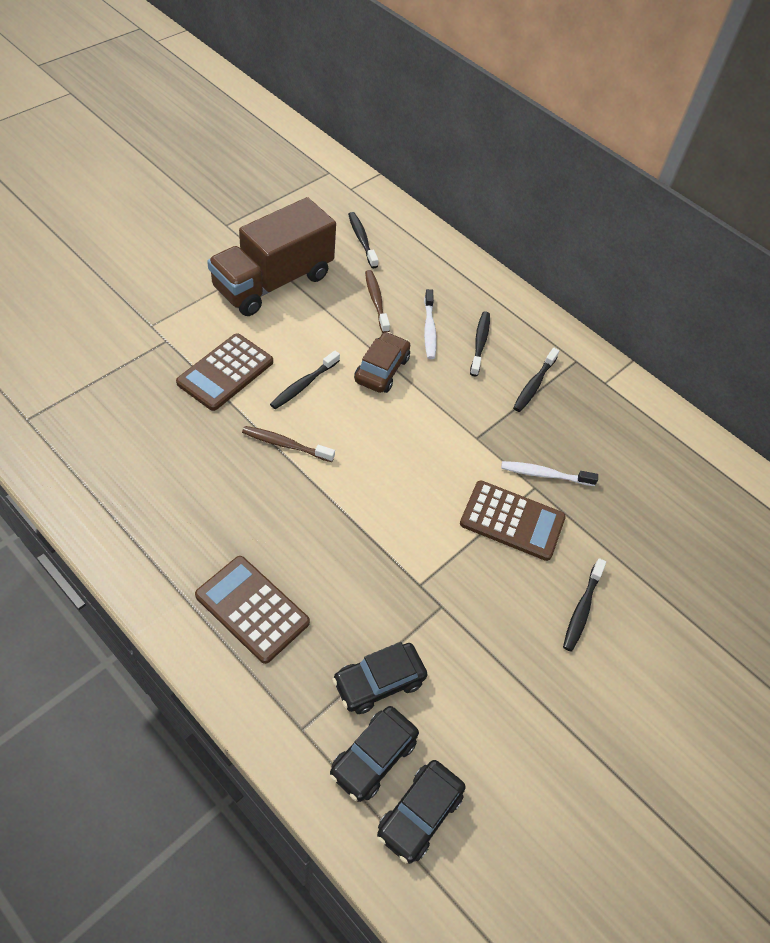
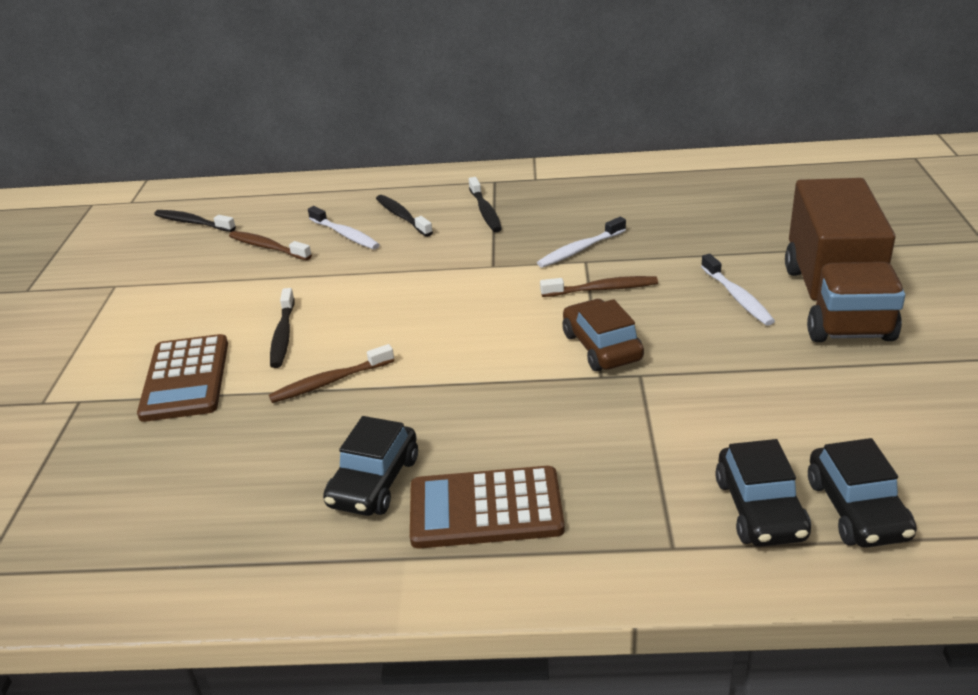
camera: 35 degrees left, 20 degrees down
(273, 282) = (141, 294): brown truck -> brown truck (836, 301)
(379, 682) = (677, 459): black car -> black car (374, 482)
(382, 369) = (343, 281): brown car -> brown car (602, 347)
(512, 521) = (602, 289): brown calculator -> brown toothbrush
(582, 609) = (737, 297): black toothbrush -> white toothbrush

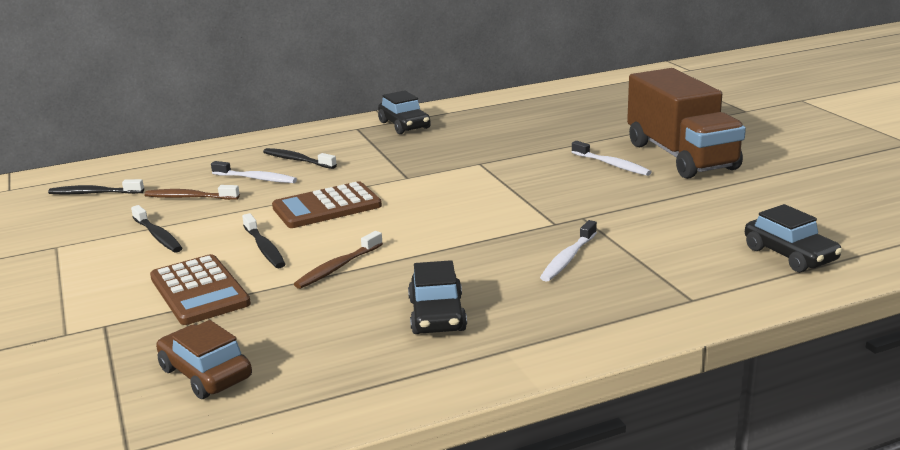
camera: 25 degrees left, 10 degrees down
(485, 211) = (368, 147): black toothbrush -> black toothbrush (158, 236)
(485, 509) = (540, 310): brown calculator -> brown calculator (327, 207)
(579, 250) = (469, 157): white toothbrush -> white toothbrush (568, 258)
(602, 289) = (509, 176): brown toothbrush -> none
(602, 347) = (540, 208): brown car -> brown car (205, 373)
(760, 509) = (730, 268): black car -> black car (404, 125)

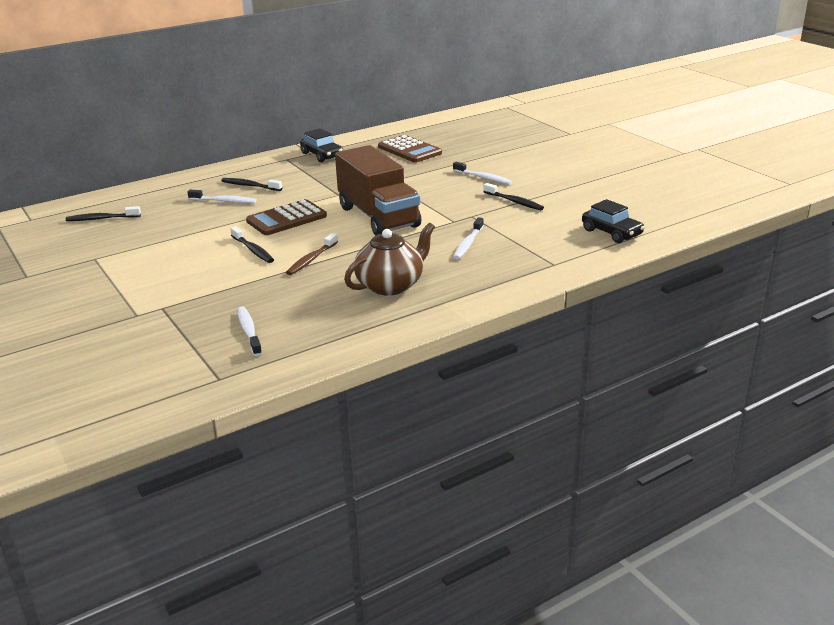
camera: 10 degrees left, 5 degrees up
(158, 236) = (169, 246): black toothbrush -> black toothbrush (514, 202)
(189, 197) = (179, 218): brown toothbrush -> none
(199, 291) = (219, 281): brown calculator -> brown calculator (409, 150)
(205, 373) = (249, 331): brown car -> white toothbrush
(437, 315) = (391, 285): black car -> brown teapot
(681, 156) = (530, 169): brown truck -> brown truck (378, 217)

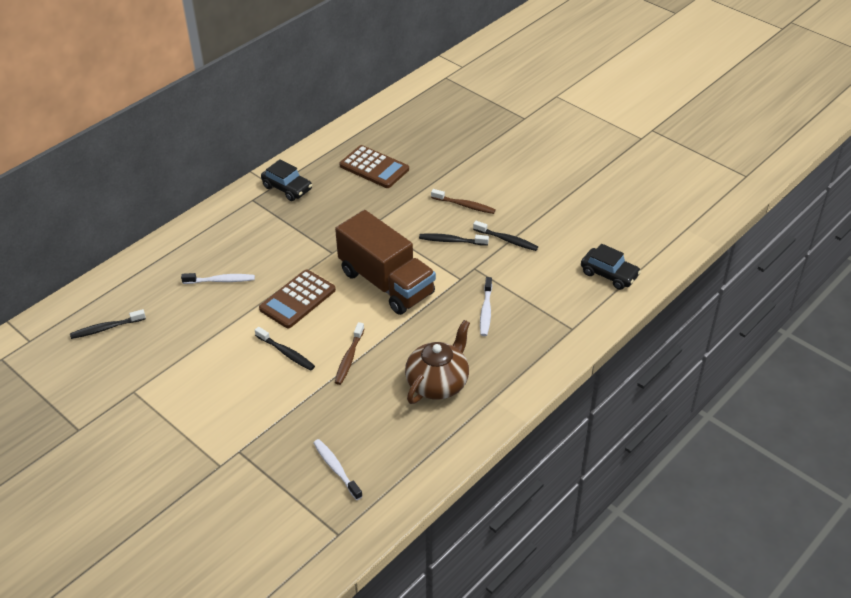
camera: 15 degrees left, 15 degrees up
(250, 186) = (235, 251): black toothbrush -> black toothbrush (451, 241)
(483, 178) = (465, 205): white toothbrush -> brown toothbrush

